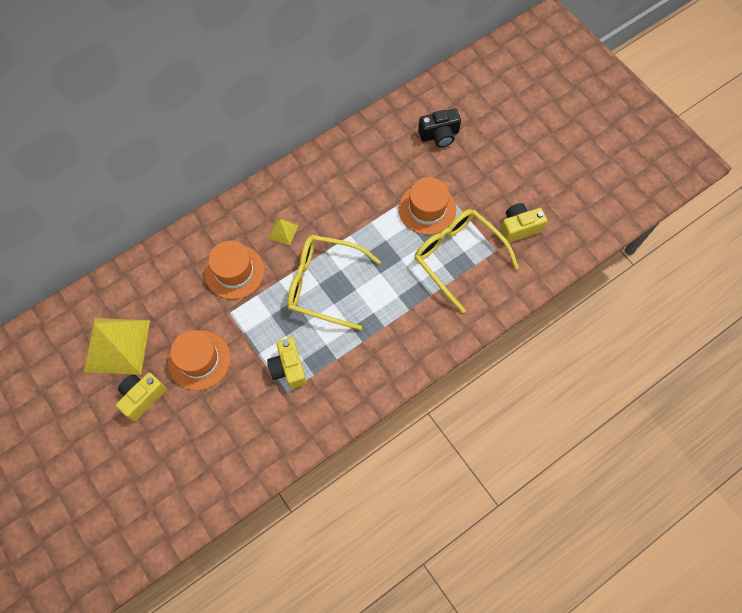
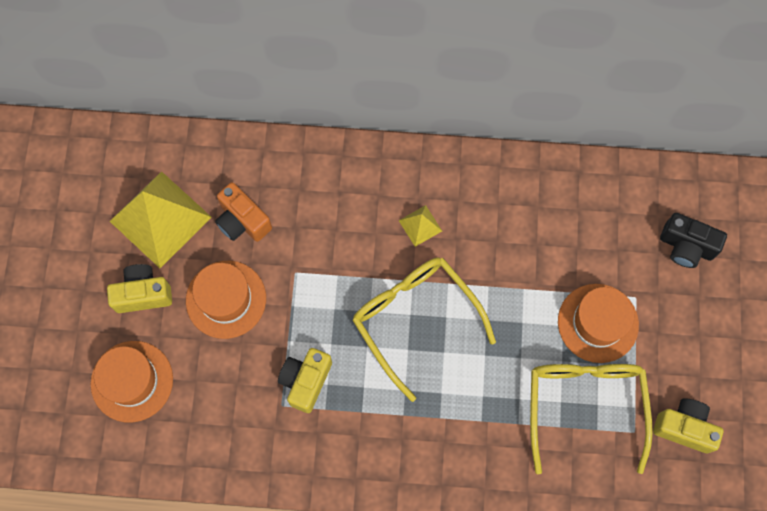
camera: 40 degrees right, 5 degrees up
(171, 308) = (242, 221): none -> orange camera
(234, 271) = (335, 231): orange hat -> orange hat (132, 381)

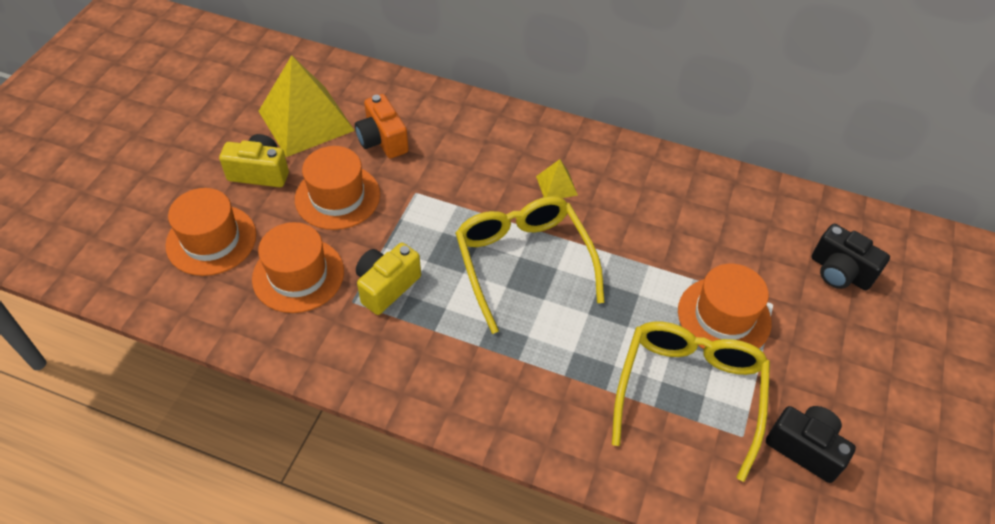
camera: 15 degrees right, 20 degrees down
(225, 393) = (298, 275): none -> orange hat
(684, 427) = (805, 448): yellow camera -> black camera

